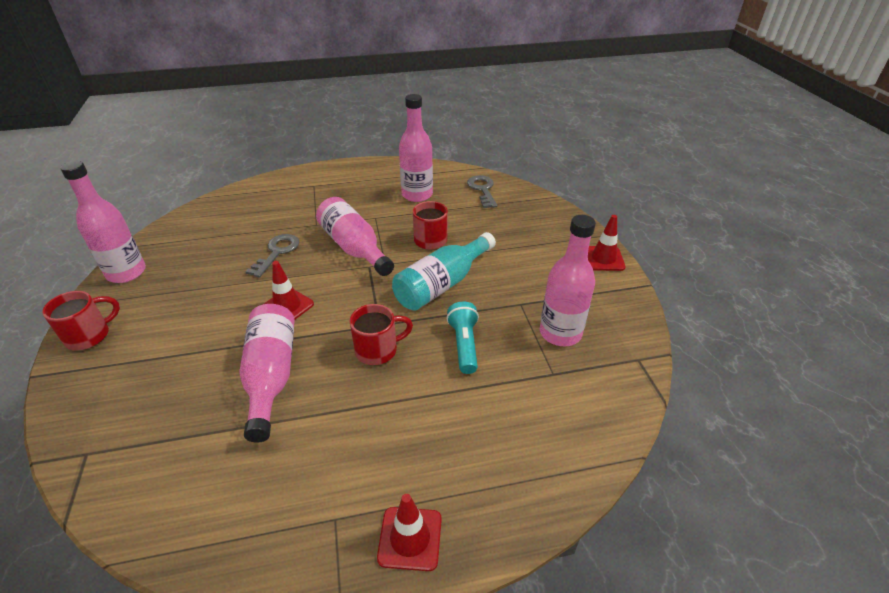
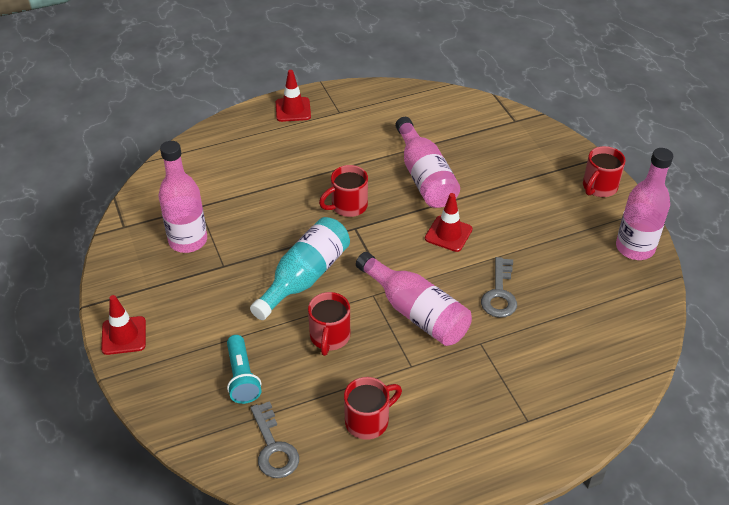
camera: 170 degrees right, 5 degrees up
(417, 195) = (368, 421): pink bottle -> red mug
(464, 345) = (274, 219): turquoise flashlight -> turquoise flashlight (242, 377)

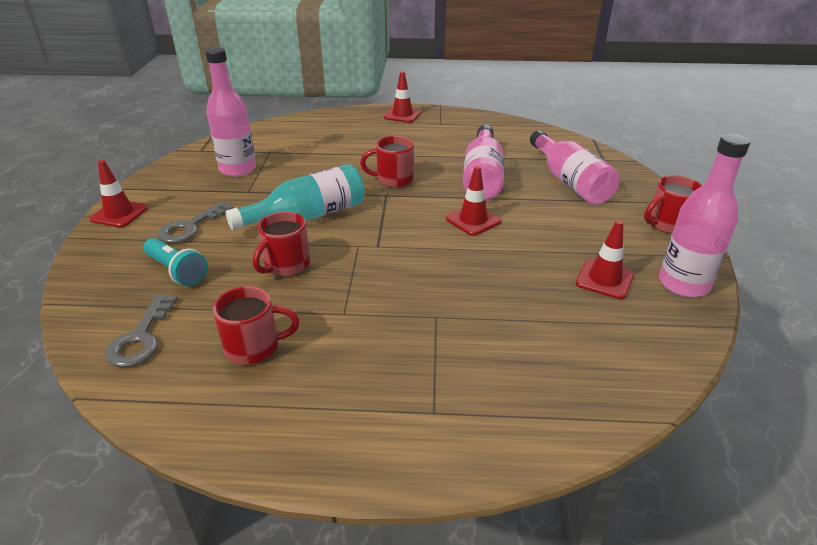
camera: 25 degrees right, 10 degrees down
(242, 377) = (177, 271): turquoise flashlight -> turquoise flashlight turned 60 degrees counterclockwise
(416, 312) = (388, 270): pink bottle -> pink bottle (569, 182)
(499, 293) = (491, 280): grey key -> grey key (190, 227)
(579, 263) = (604, 279): none -> red traffic cone

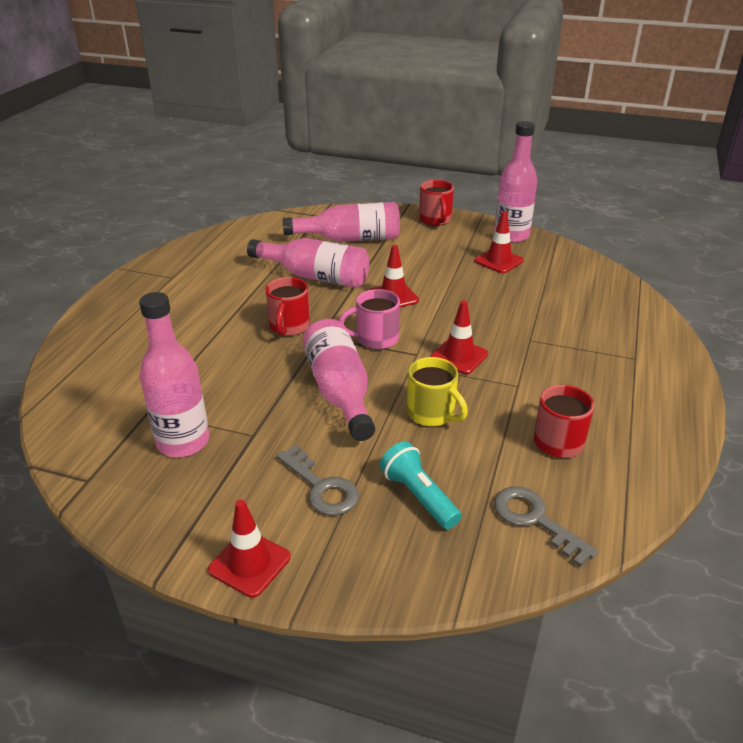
camera: 75 degrees left, 0 degrees up
(141, 337) = (535, 520): grey key -> grey key turned 150 degrees counterclockwise
(177, 271) = (419, 496): turquoise flashlight -> turquoise flashlight turned 90 degrees counterclockwise
(286, 265) = (432, 414): red mug -> yellow mug
(308, 216) = (340, 392): turquoise bottle -> pink bottle
(393, 221) = (375, 339): none -> pink mug
(402, 115) = (125, 297): red traffic cone -> red traffic cone (459, 356)

